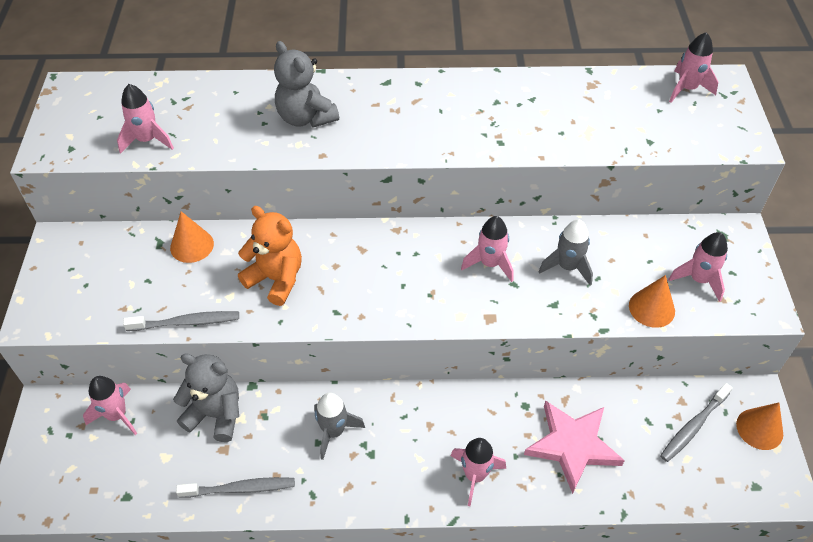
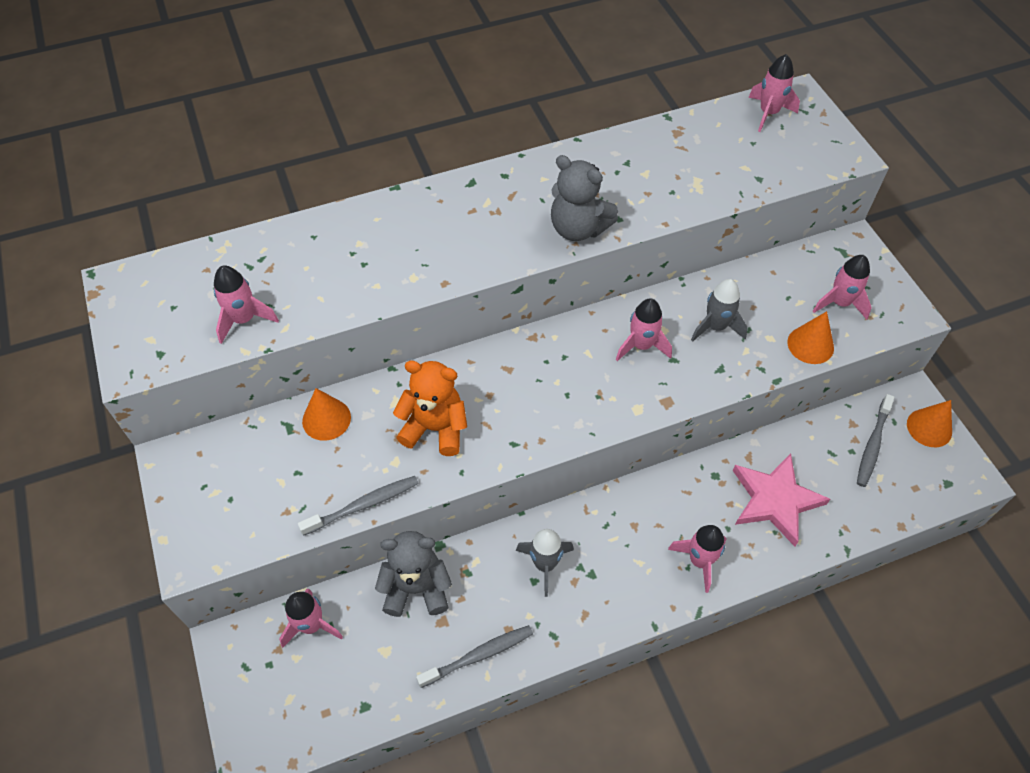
camera: 20 degrees left, 5 degrees up
(306, 118) = (406, 246): grey teddy bear -> grey teddy bear (578, 228)

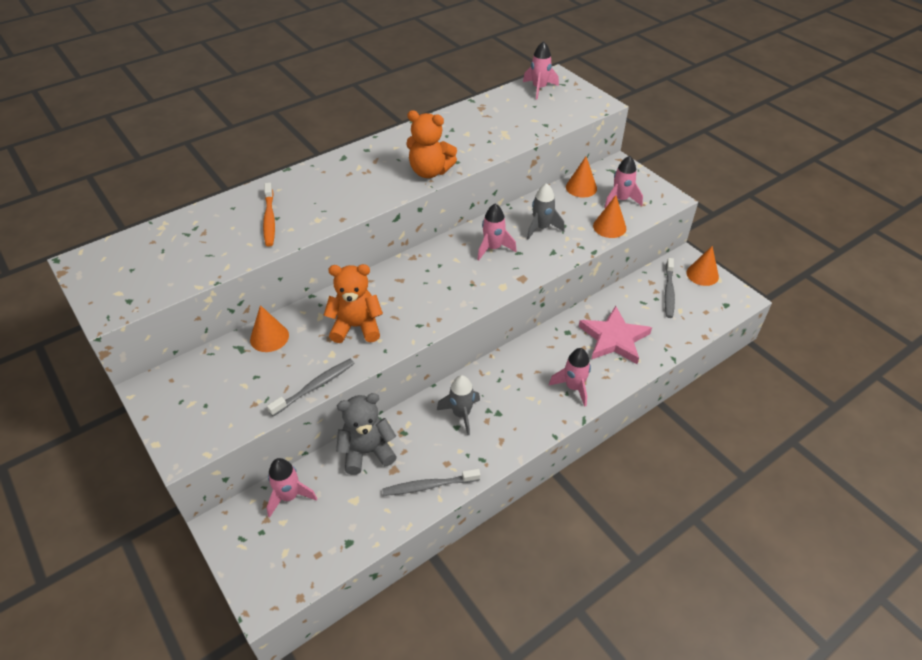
camera: 15 degrees left, 10 degrees down
(244, 319) = (192, 267): pink rocket -> none
(354, 265) = (269, 219): none -> orange toothbrush
(478, 655) = (429, 486): grey toothbrush -> grey toothbrush turned 150 degrees counterclockwise
(578, 228) = (430, 171): grey teddy bear -> orange teddy bear
(790, 271) = (581, 187): none -> orange cone

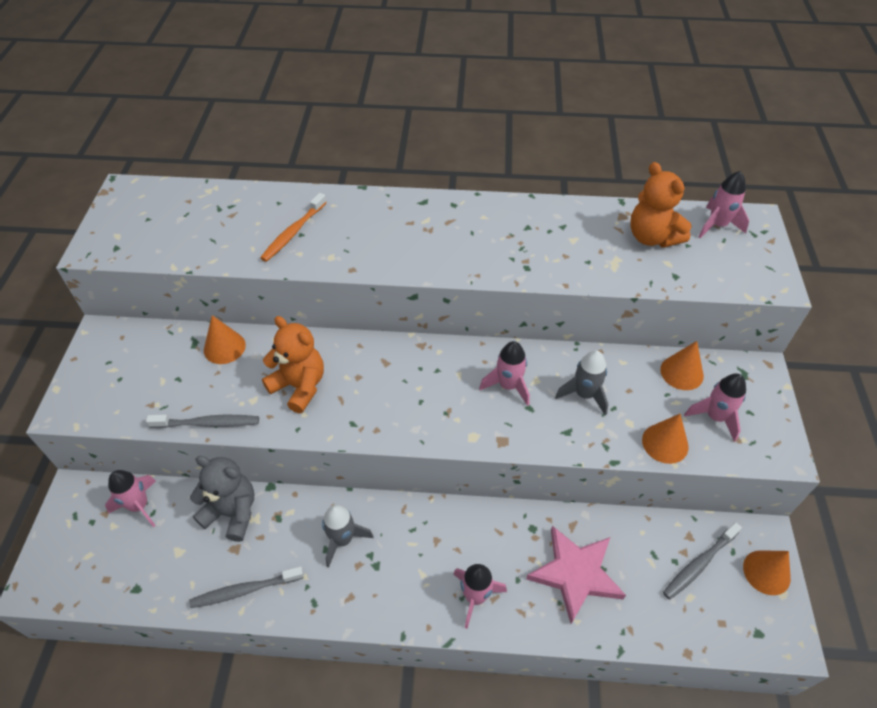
camera: 40 degrees right, 5 degrees up
(429, 486) = (245, 590): grey toothbrush -> grey toothbrush turned 45 degrees counterclockwise
(430, 171) = (487, 264): orange teddy bear -> orange teddy bear (652, 237)

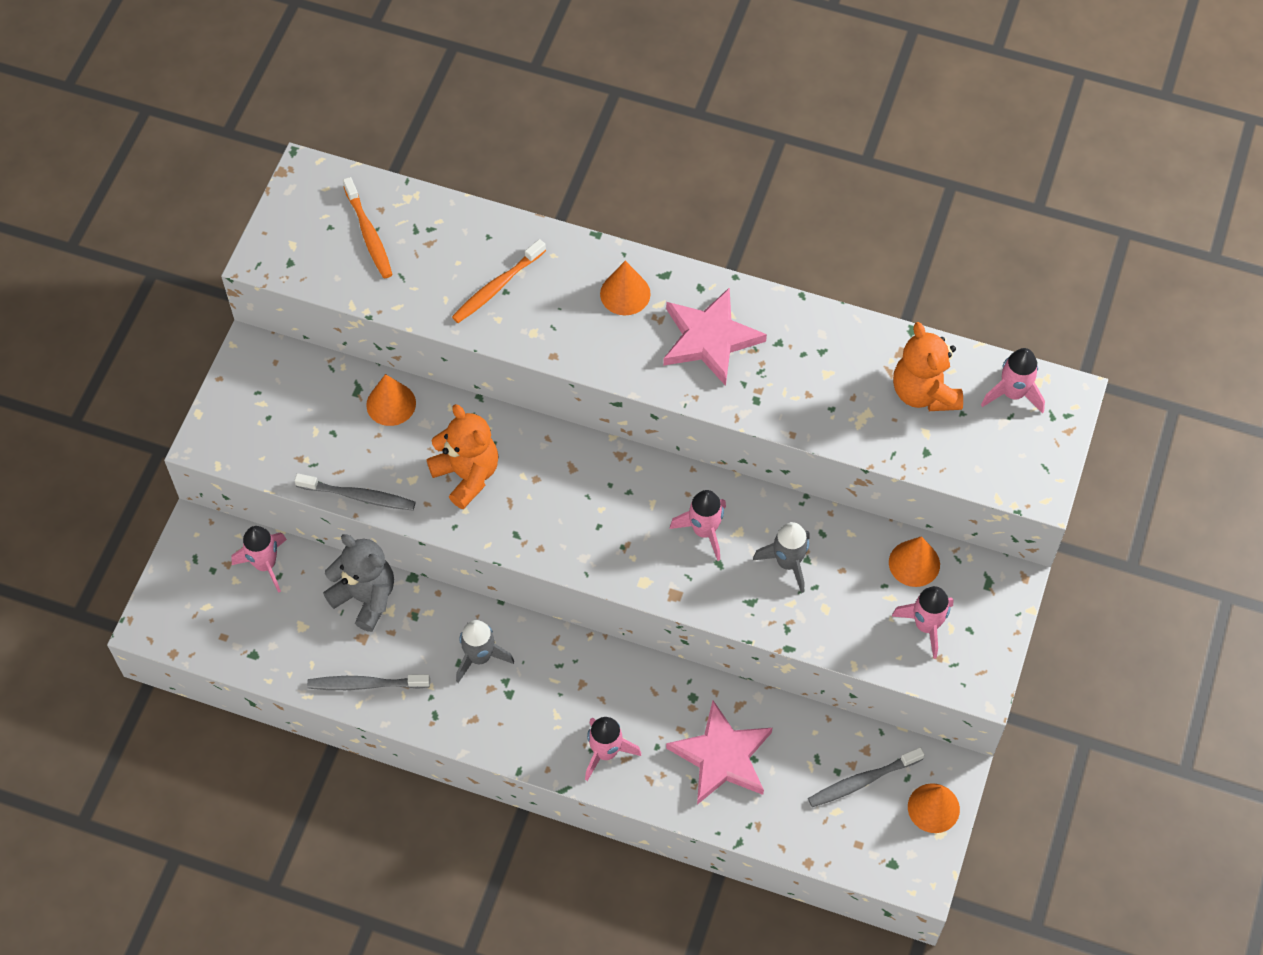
camera: 15 degrees right, 10 degrees up
(180, 217) = (369, 234): none -> orange toothbrush
(473, 234) = (709, 339): none -> pink star
(665, 443) = (854, 641): orange cone -> orange cone (625, 293)

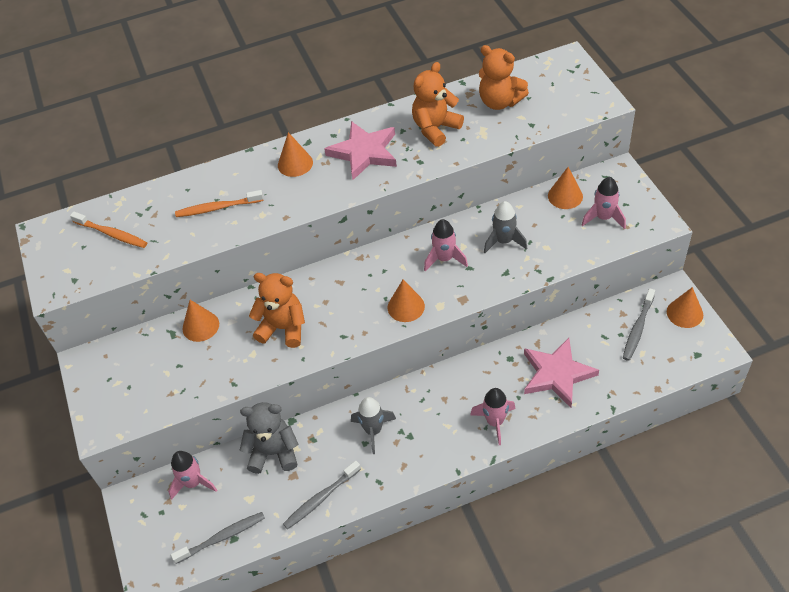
camera: 35 degrees left, 10 degrees down
(359, 496) = (228, 386): grey toothbrush -> grey toothbrush (222, 537)
(497, 287) = (217, 208): orange toothbrush -> orange toothbrush turned 75 degrees clockwise
(609, 554) = (406, 307): none -> orange cone
(816, 370) = (435, 128): none -> orange teddy bear
(1013, 393) = (542, 74): pink rocket -> none

